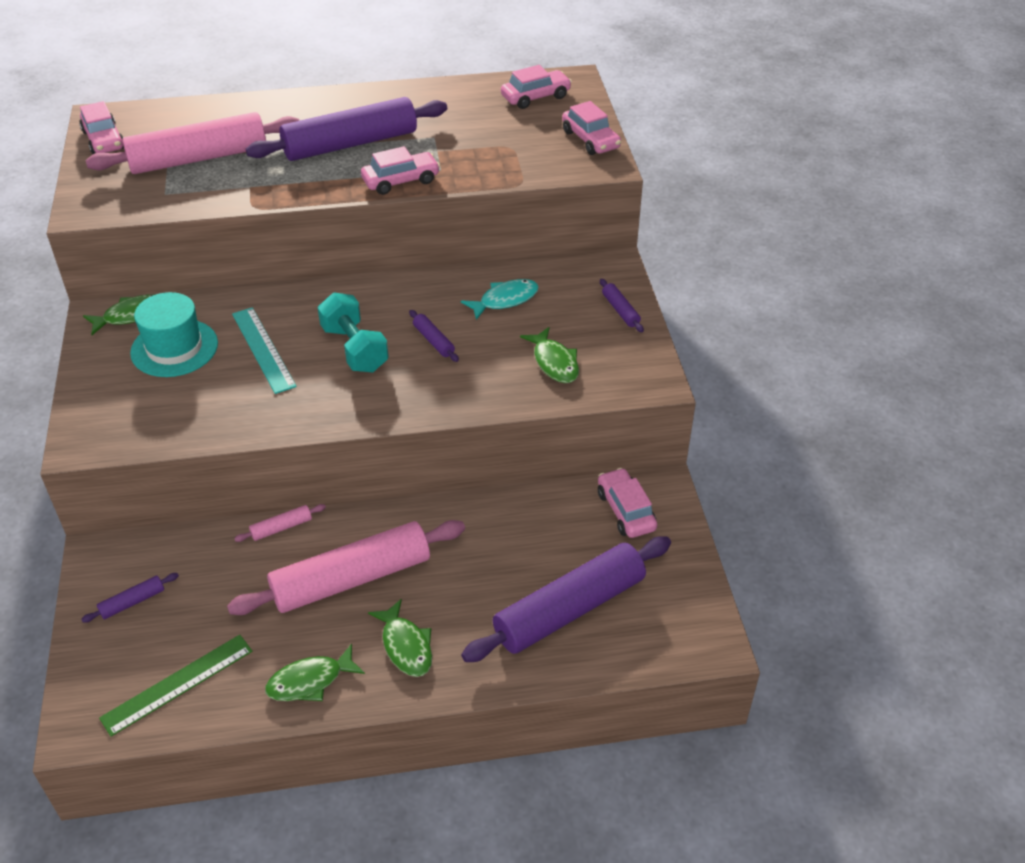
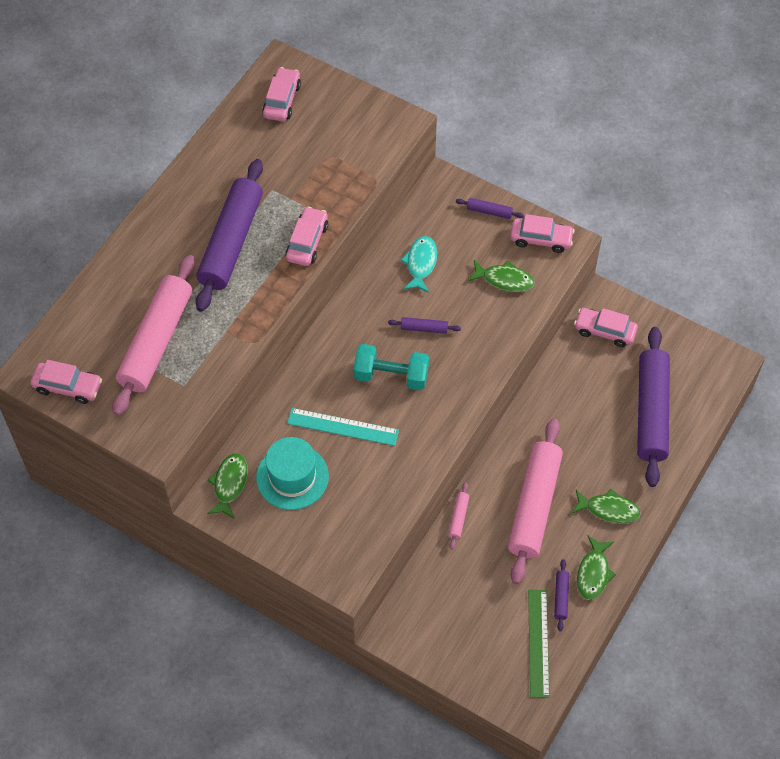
camera: 50 degrees left, 15 degrees up
(132, 602) = (451, 634): purple rolling pin -> purple rolling pin (561, 597)
(590, 140) = (365, 108): pink car -> pink car (541, 239)

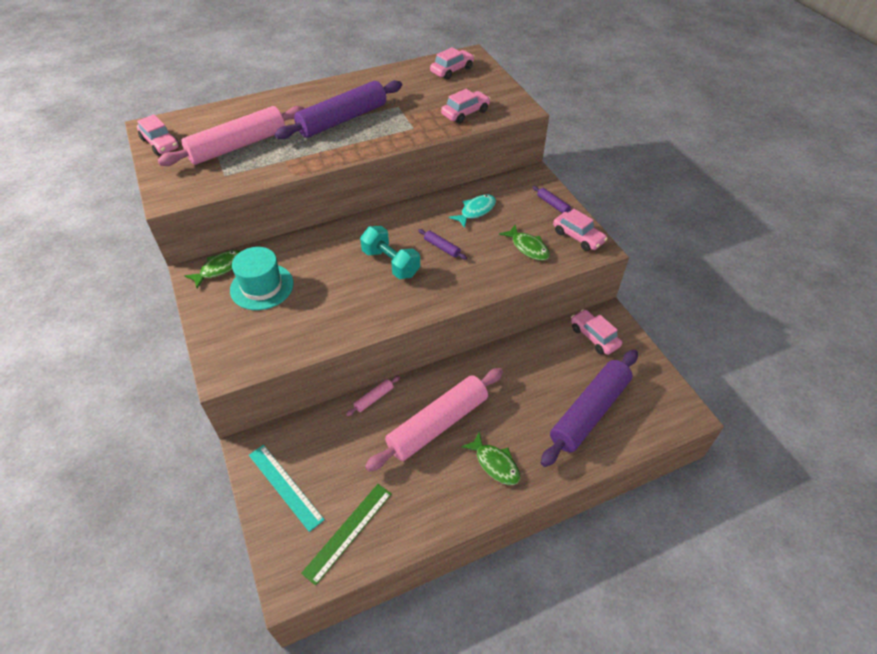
camera: 35 degrees right, 10 degrees down
(307, 242) = (390, 140): pink car -> pink car (465, 113)
(343, 427) = (327, 275): turquoise ruler -> turquoise ruler (285, 486)
(561, 597) = (398, 507): purple rolling pin -> none
(593, 573) = (441, 506): green fish -> none

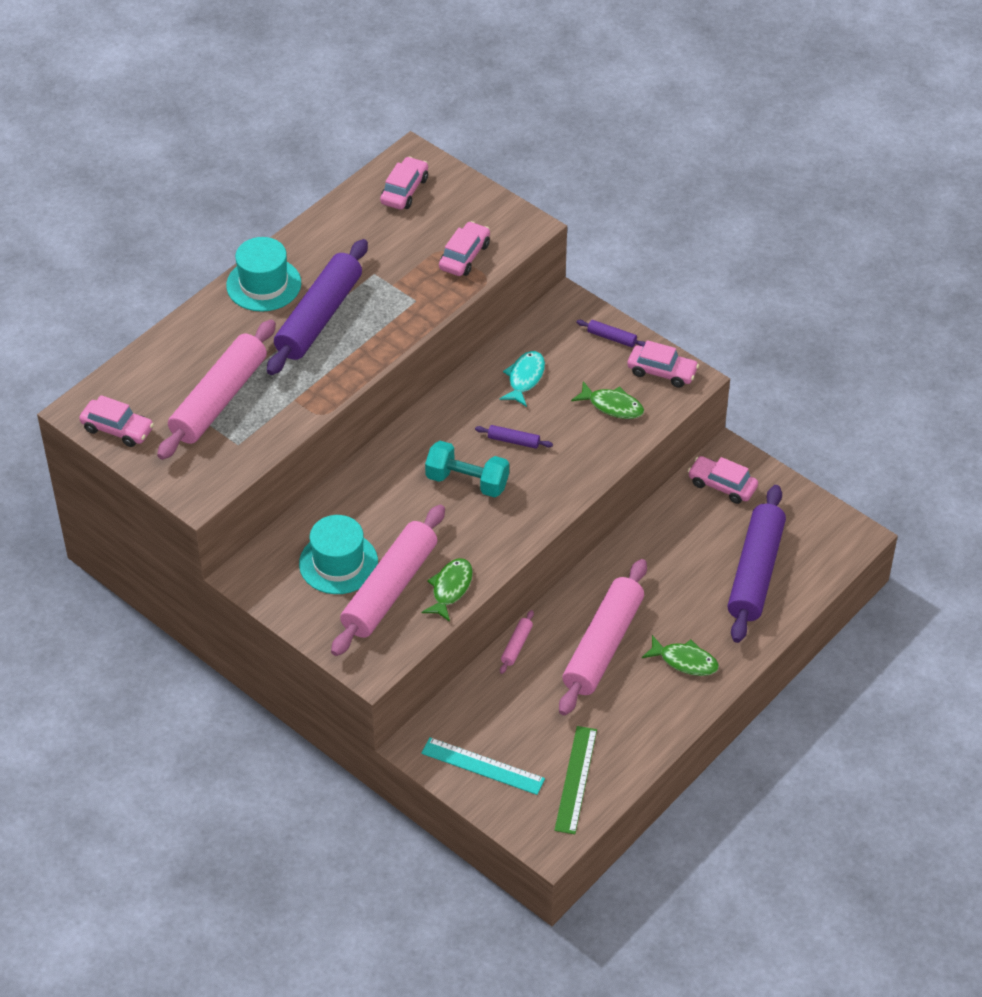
camera: 25 degrees left, 0 degrees up
(219, 268) = (270, 560): green fish -> green fish (450, 588)
(281, 318) = (390, 589): none -> pink rolling pin
(323, 94) = (263, 284): none -> turquoise hat

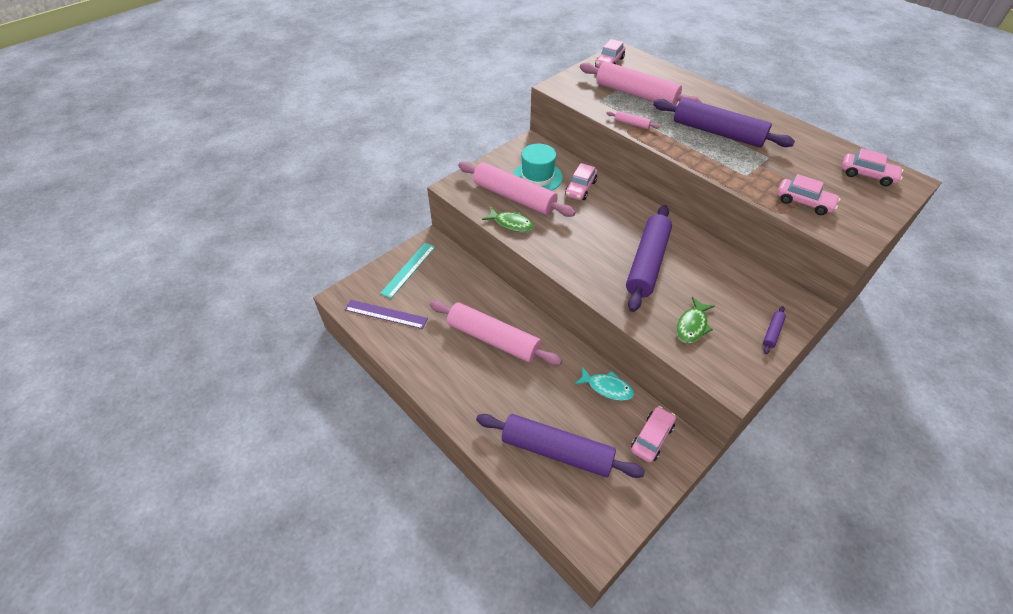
camera: 95 degrees right, 0 degrees up
(263, 284) = (743, 111): turquoise hat -> none
(467, 481) = (606, 237): turquoise dumbbell -> none
(513, 441) = (647, 263): purple rolling pin -> purple rolling pin, size x2.49
(516, 645) = (499, 292): pink rolling pin -> pink rolling pin (632, 124)
(525, 378) = (713, 274): turquoise fish -> turquoise fish (607, 387)
(576, 779) = (386, 314): green ruler -> purple ruler
(662, 372) = (739, 364): pink car -> pink car (580, 188)
(685, 661) = (472, 388): green fish -> none

